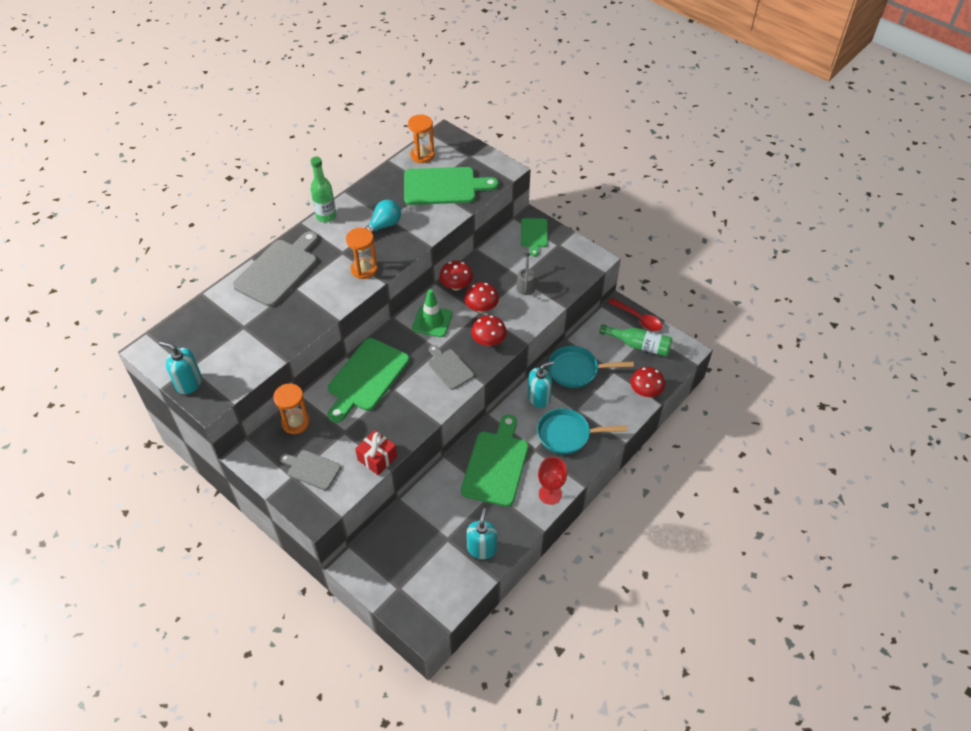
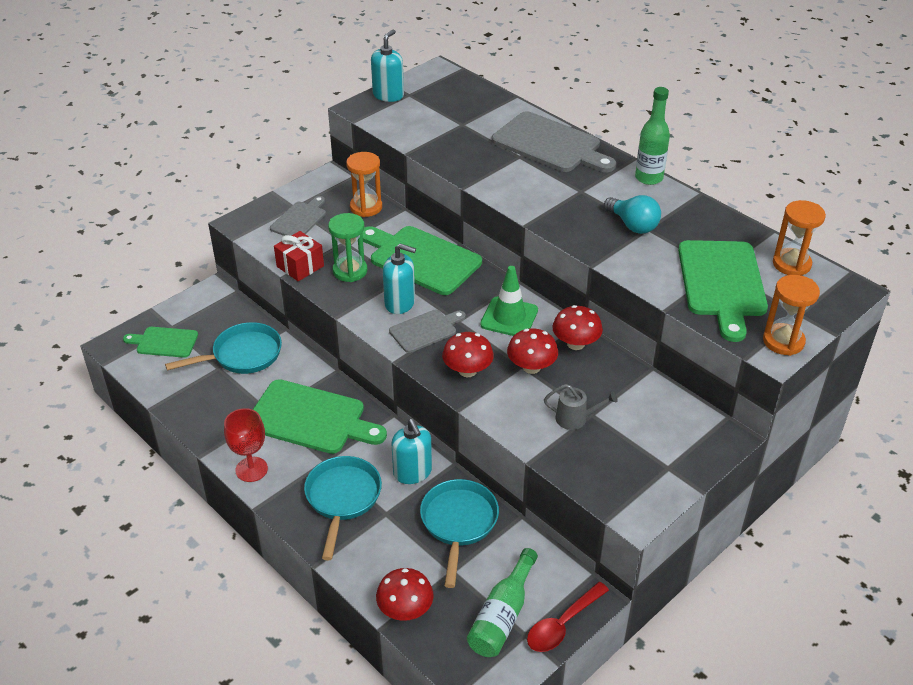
camera: 95 degrees right, 10 degrees down
(364, 269) = (549, 208): orange hourglass -> orange hourglass (783, 341)
(382, 423) = (350, 271): none -> green hourglass
(431, 524) = (242, 355): none -> turquoise pan
(482, 548) = (195, 397): turquoise soap dispenser -> turquoise soap dispenser (400, 303)
(534, 234) = (689, 438): green cutting board -> green cutting board (164, 342)

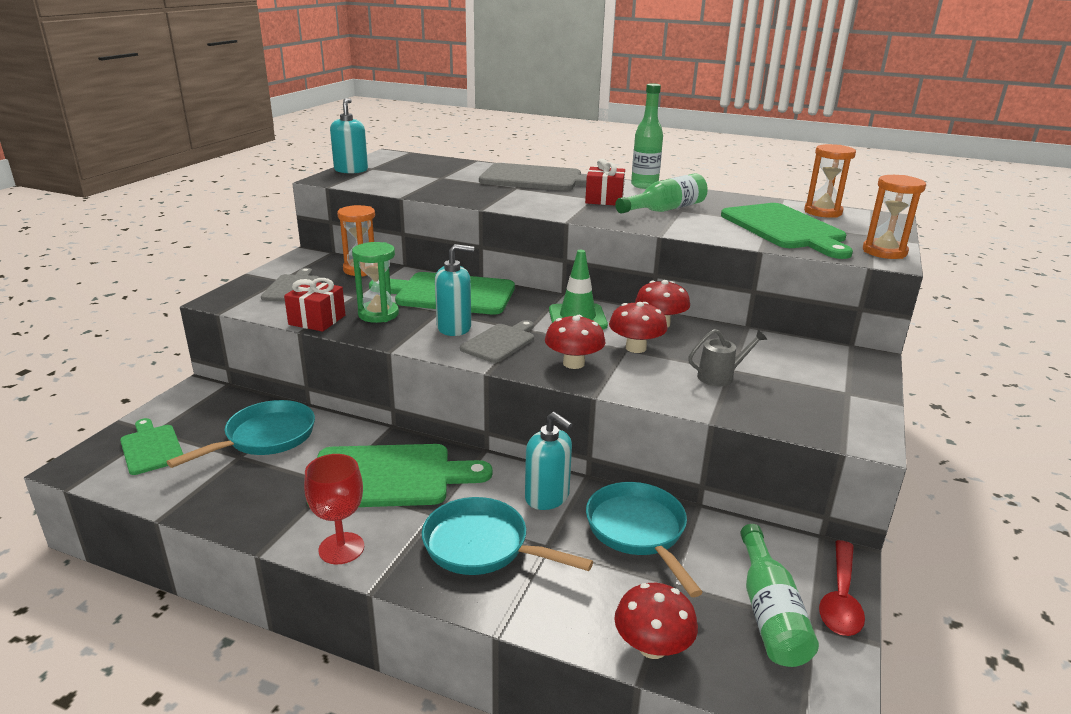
camera: 25 degrees left, 15 degrees down
(164, 342) = (151, 448): green cutting board -> green cutting board turned 75 degrees clockwise
(342, 498) = (482, 546): turquoise pan -> turquoise pan turned 45 degrees counterclockwise
(588, 195) = (604, 199): none -> red gift
(633, 225) = (665, 209): turquoise light bulb -> green bottle

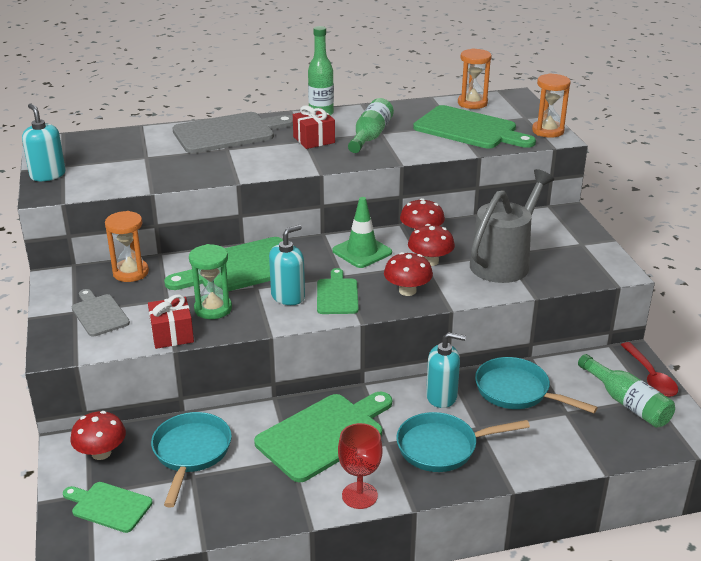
camera: 35 degrees left, 5 degrees up
(500, 342) = (337, 295): grey cutting board -> green cutting board
(652, 647) = (593, 452): red mushroom -> red mushroom (101, 453)
(720, 376) = (504, 262): grey watering can -> grey watering can, size x2.19

